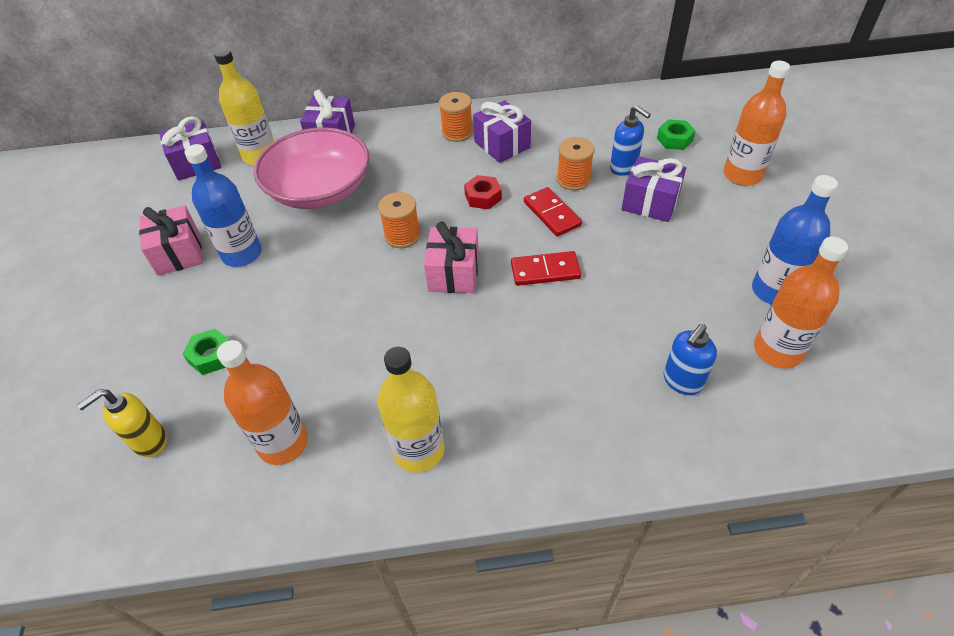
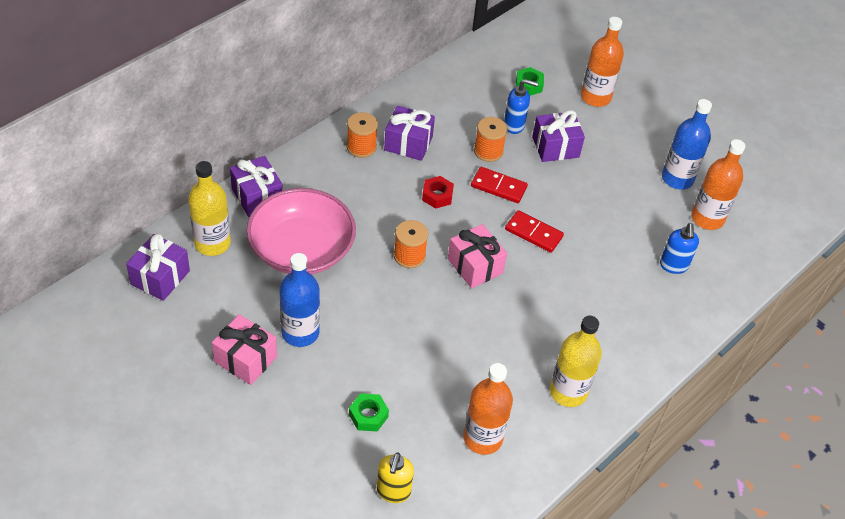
camera: 45 degrees left, 0 degrees up
(545, 271) = (533, 233): red domino -> red domino turned 75 degrees clockwise

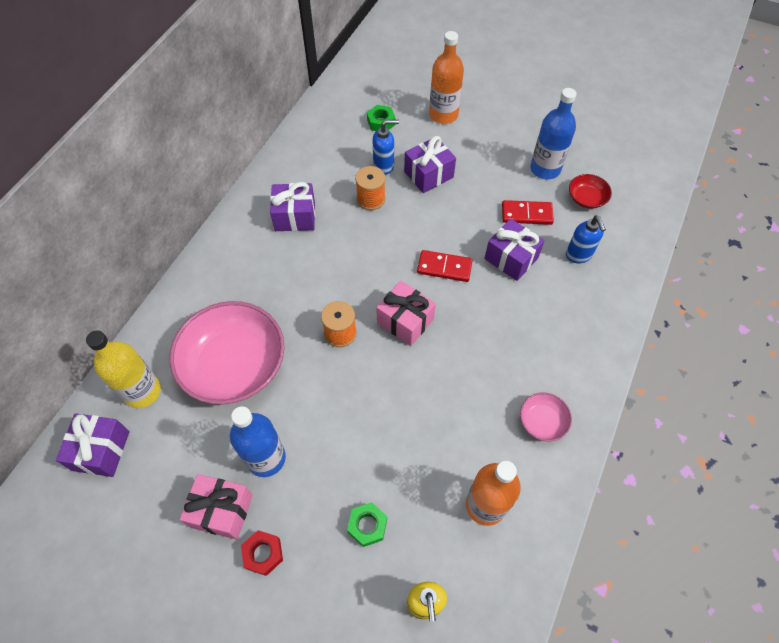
camera: 15 degrees left, 10 degrees up
(257, 196) = (170, 323): purple gift -> purple gift (511, 258)
(361, 147) = (252, 235): orange spool -> none
(437, 196) = (342, 261): red nut -> red nut (263, 554)
(498, 187) = (394, 232): red domino -> red domino (526, 214)
(568, 392) = (542, 421): yellow bottle -> pink bowl
(707, 218) = (586, 198): orange bottle -> red bowl

